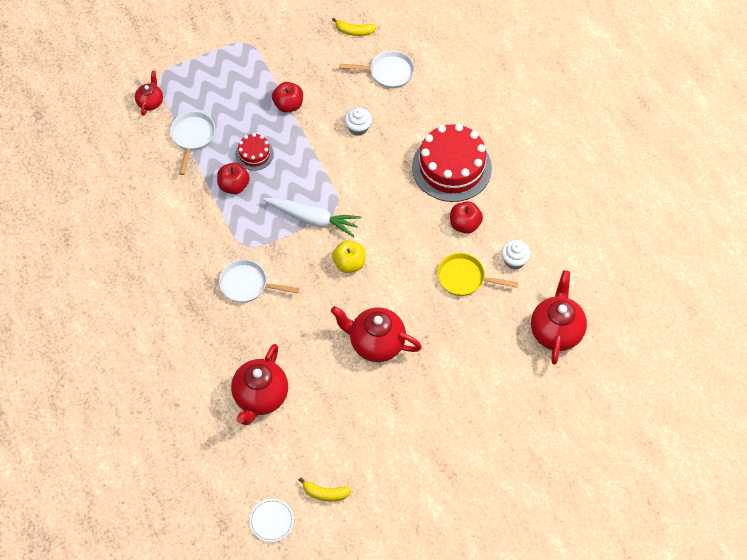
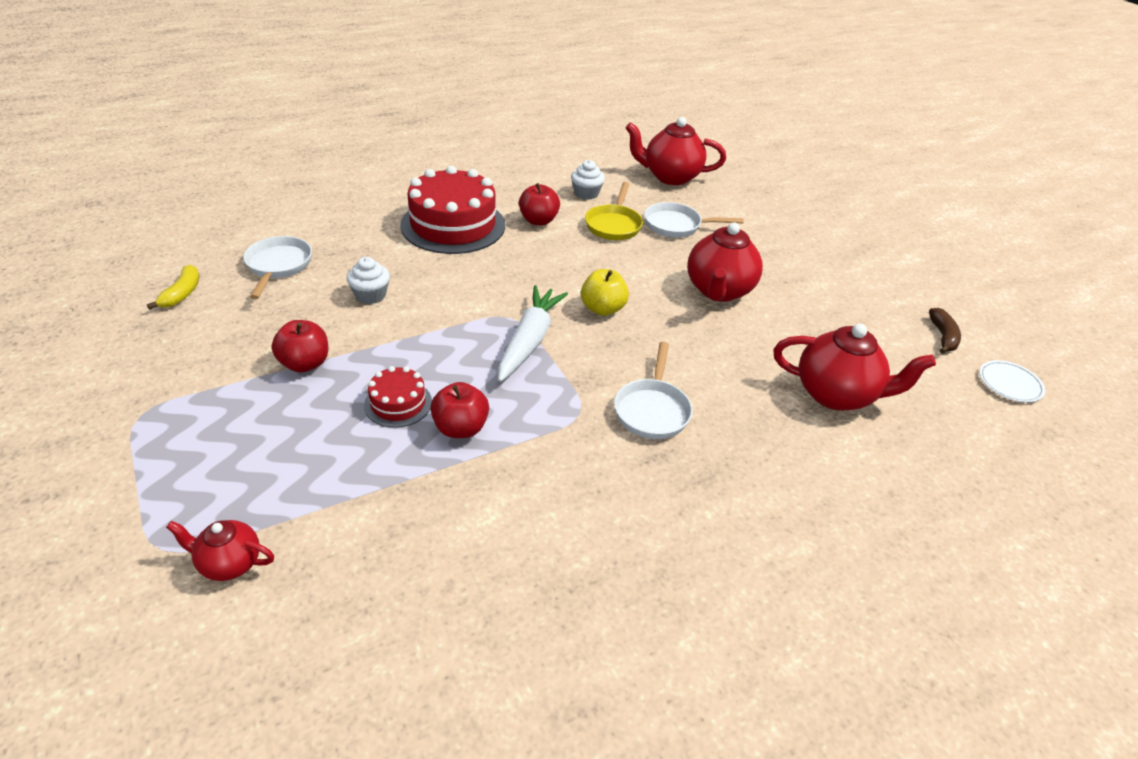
camera: 95 degrees left, 20 degrees down
(192, 137) = (341, 488): white pan -> white pan (676, 225)
(325, 493) = (943, 336): yellow banana -> brown banana

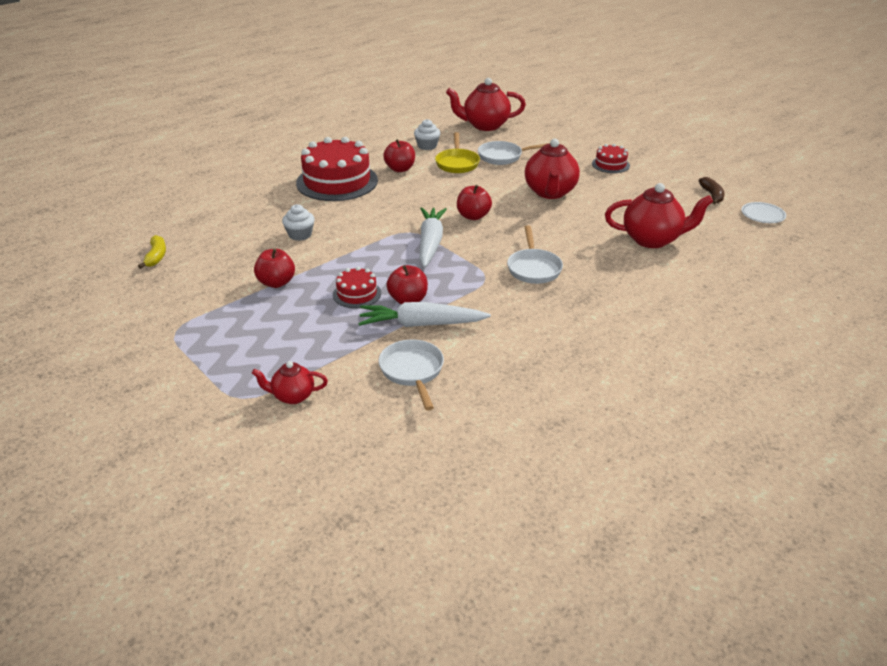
camera: 10 degrees left, 5 degrees down
(278, 266) = (219, 228): white pan -> white pan (412, 371)
(460, 474) = (421, 324): none -> white carrot
(602, 309) = (473, 216): yellow apple -> red apple
(814, 262) = (610, 164): none -> red cake

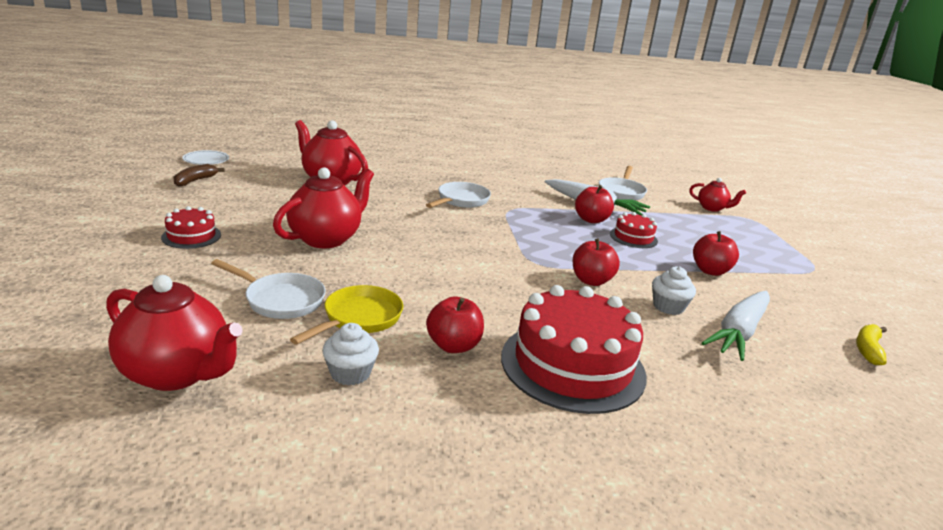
camera: 150 degrees left, 10 degrees down
(430, 243) = (526, 246): white carrot -> white carrot (739, 332)
(473, 216) = (448, 250): red apple -> red apple (591, 281)

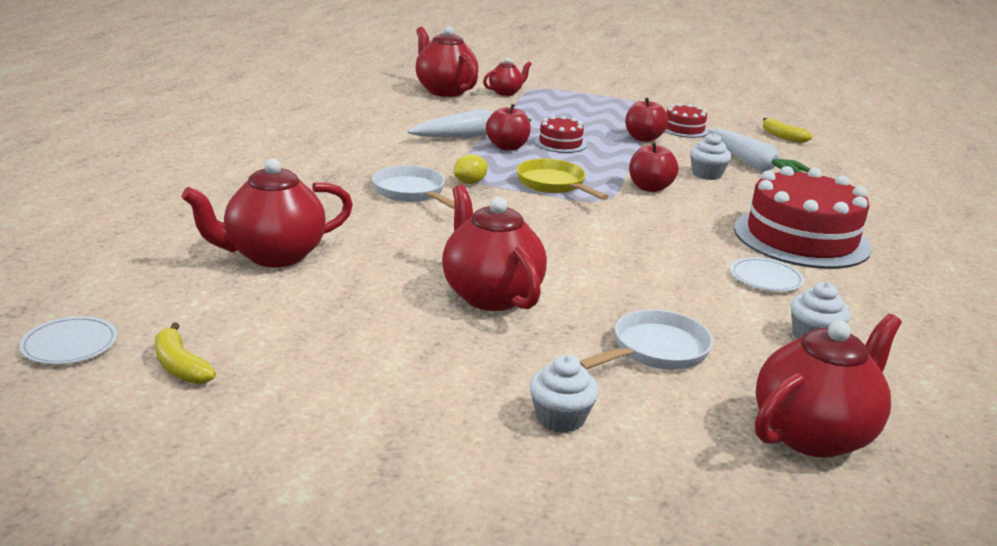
camera: 65 degrees left, 0 degrees up
(173, 274) = (560, 418): none -> white cupcake
(191, 236) = (433, 392): red cake -> red cake (684, 129)
(195, 181) = (180, 366): brown banana -> yellow banana
(359, 318) = (706, 313): yellow pan -> yellow pan (553, 184)
(453, 346) = (766, 278): red apple -> white plate
(502, 215) = (470, 182): none -> yellow lemon
(621, 192) = (439, 112): white pan -> none
(671, 189) = (444, 91): none -> red teapot

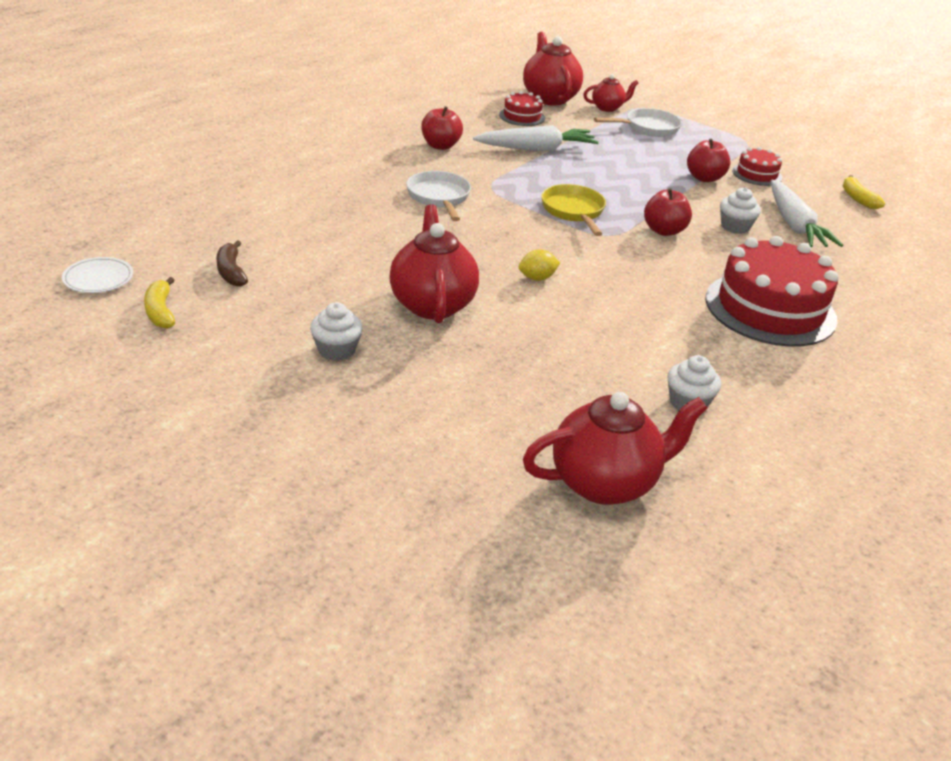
camera: 20 degrees right, 10 degrees up
(237, 305) = (231, 272): none -> brown banana
(273, 255) = (286, 235): red teapot -> none
(470, 182) = (498, 197): yellow lemon -> yellow lemon (537, 278)
(507, 147) = (561, 166): red apple -> red apple (440, 146)
(560, 143) = (615, 170): red cake -> red cake (522, 116)
(560, 418) = (405, 417): white cupcake -> white cupcake (336, 350)
(655, 350) = (532, 382): white pan -> white pan (648, 128)
(766, 278) = (695, 340): white plate -> none

